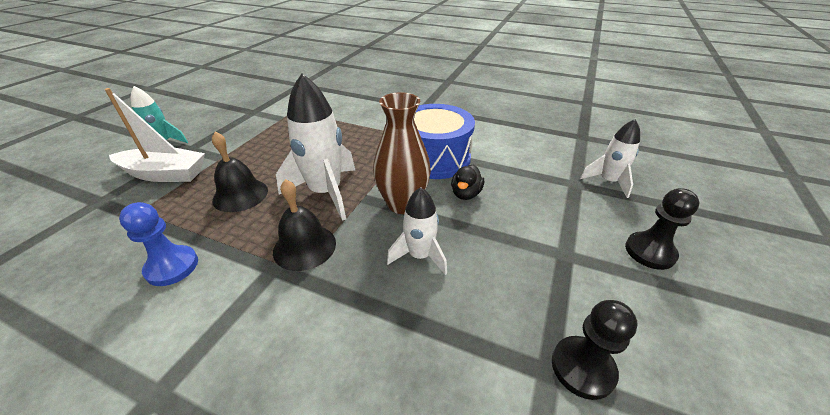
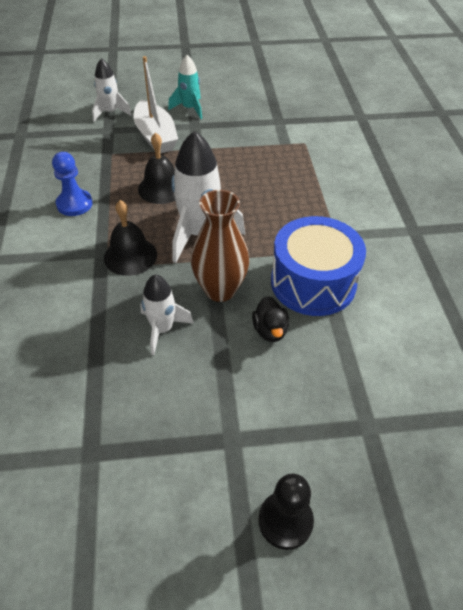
camera: 60 degrees right, 10 degrees up
(466, 194) = (270, 330): black duck -> black duck turned 90 degrees counterclockwise
(582, 368) = (103, 476): black pawn -> none
(608, 181) = (401, 461): white rocket -> white rocket (110, 112)

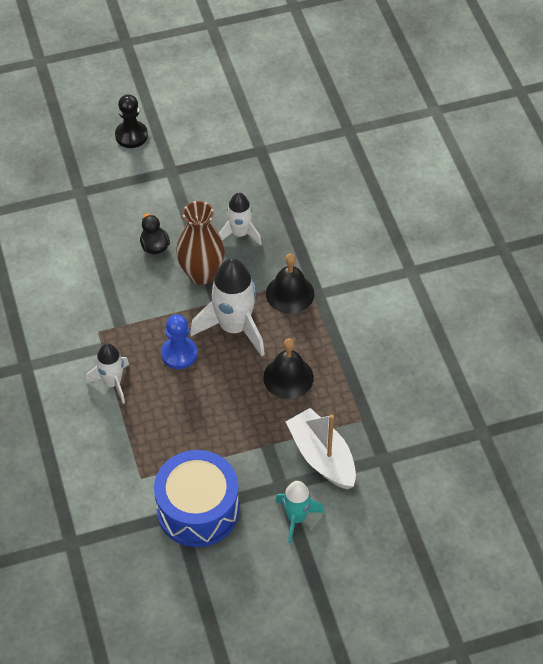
camera: 170 degrees right, 5 degrees up
(74, 204) = (368, 342): blue pawn -> blue pawn (179, 354)
(110, 112) = (394, 492): white rocket -> white rocket (112, 383)
(313, 282) = (122, 293): blue drum -> blue drum (198, 510)

